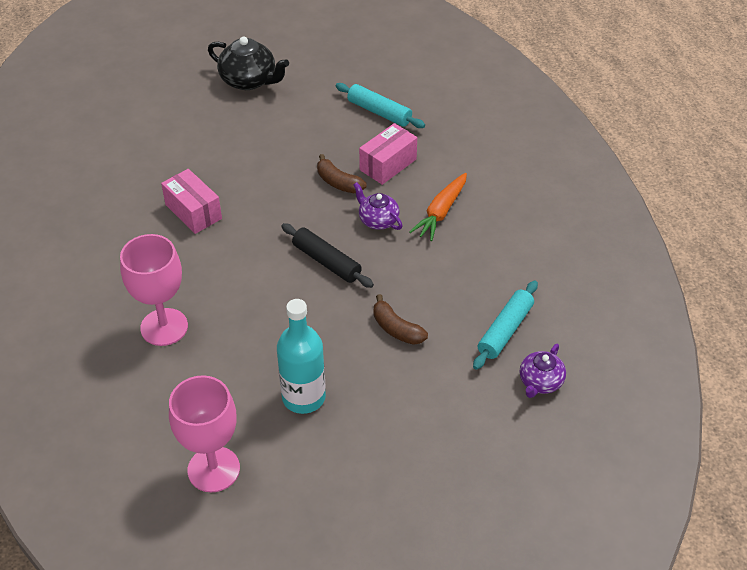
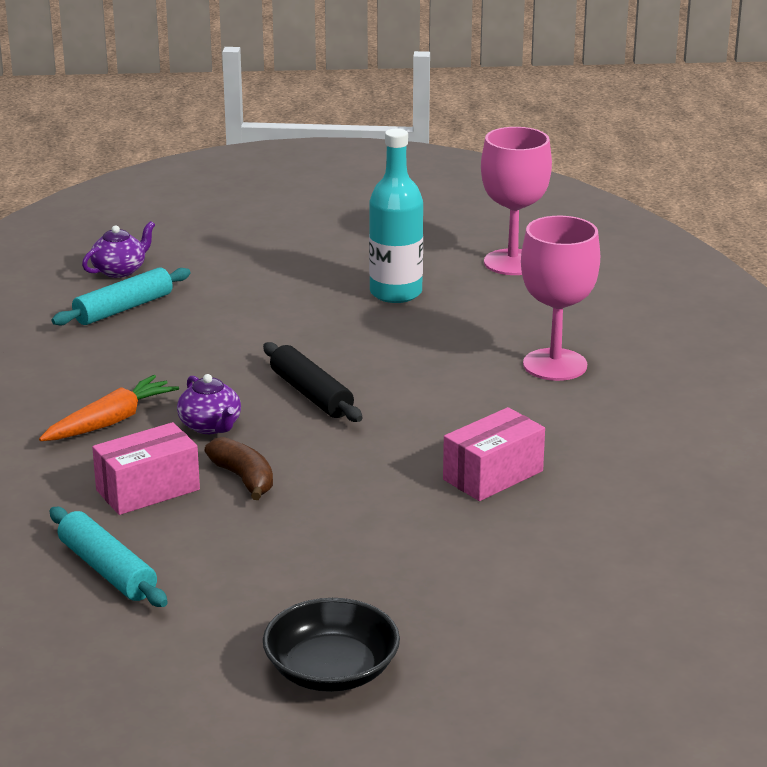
camera: 165 degrees left, 20 degrees down
(193, 212) = (493, 475): pink box -> pink box turned 75 degrees clockwise
(249, 81) = (331, 670): black teapot -> black bowl
(396, 329) = (255, 326): brown banana -> none

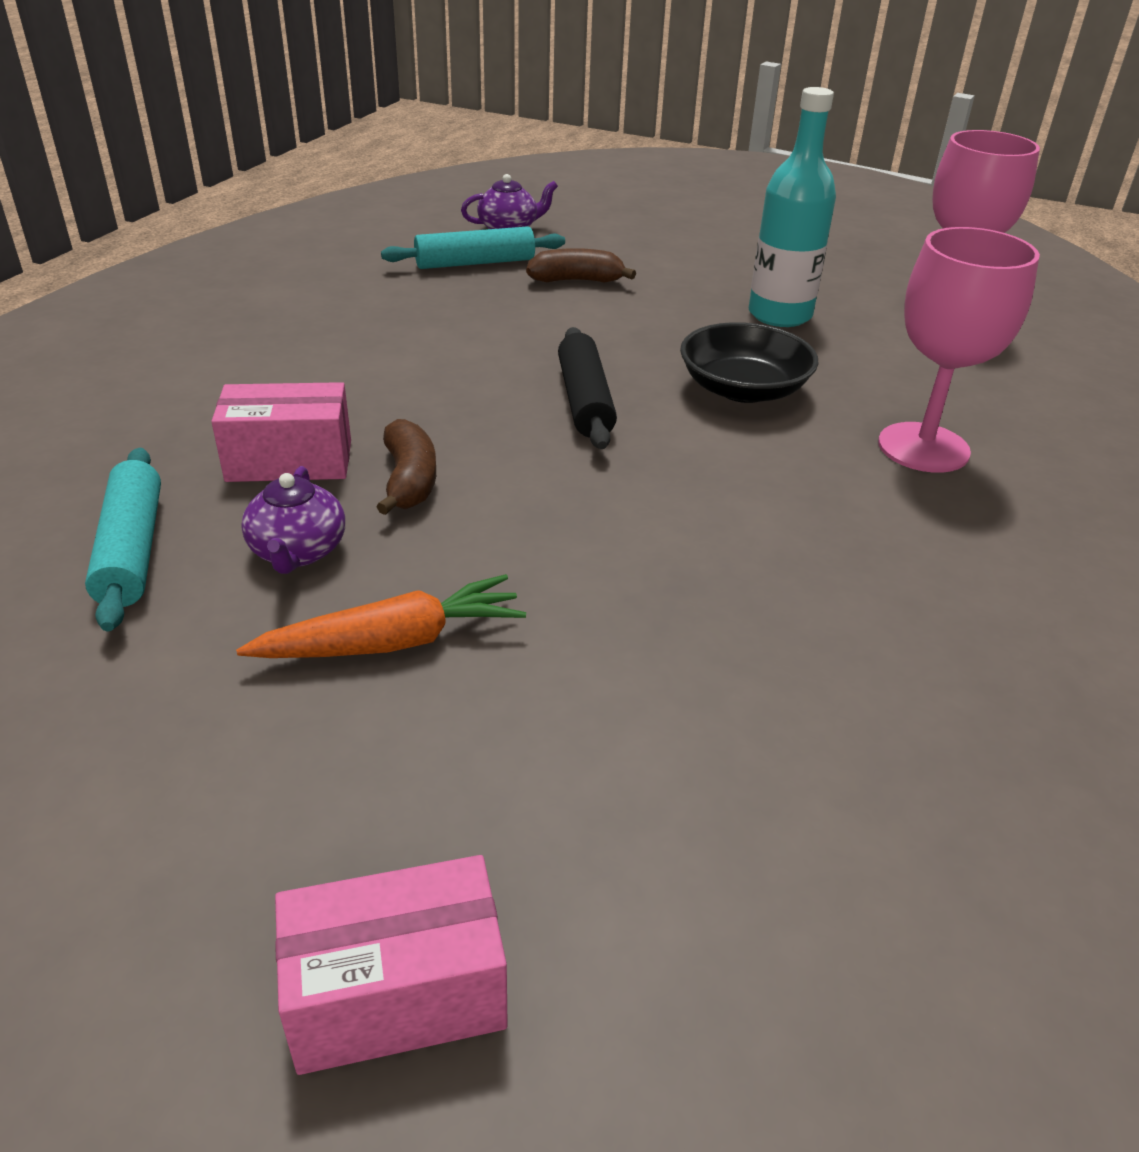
camera: 25 degrees right, 10 degrees up
(110, 422) = (338, 371): orange carrot -> orange carrot (392, 642)
(210, 426) = (436, 406): purple teapot -> purple teapot (298, 552)
(220, 303) = (576, 280): none -> brown banana
(331, 670) = (227, 834): black bowl -> black bowl (743, 389)
(493, 475) = (730, 578): pink box -> pink box (397, 993)

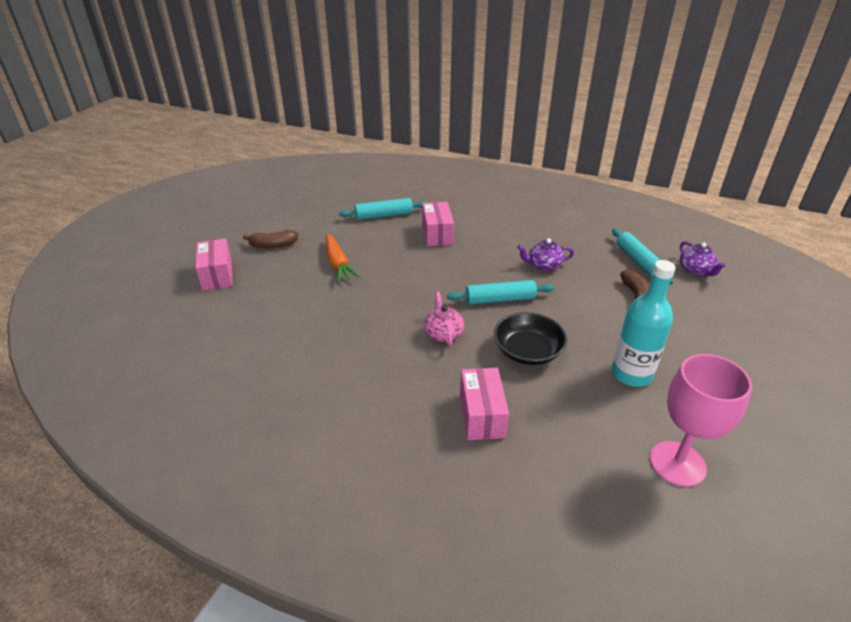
camera: 90 degrees right, 0 degrees up
(298, 552) = (383, 242): purple teapot -> purple teapot (543, 265)
(409, 480) = (428, 259): brown banana -> brown banana (273, 245)
(585, 401) = (500, 299): black rolling pin -> turquoise rolling pin
(706, 474) = (443, 333): none -> pink teapot
(923, 448) = (481, 415): pink goblet -> pink box

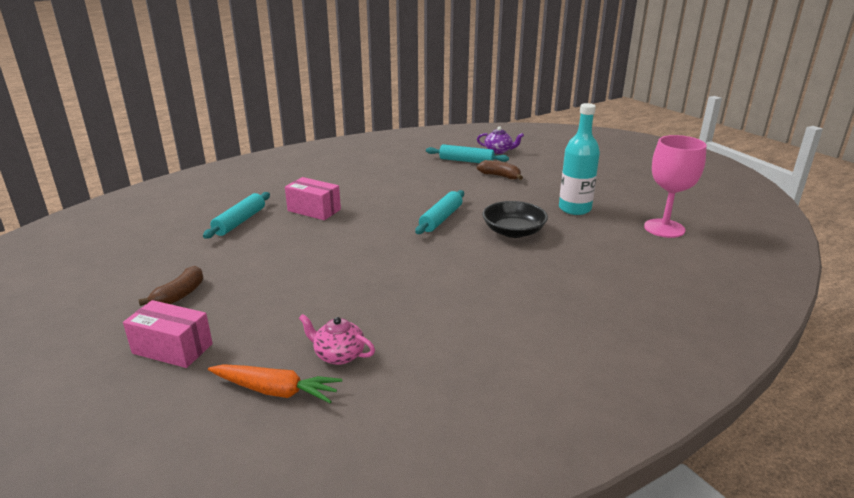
camera: 55 degrees left, 10 degrees down
(338, 264) = (278, 269): orange carrot -> orange carrot (275, 391)
(443, 333) = (452, 255): pink teapot -> pink teapot (338, 355)
(481, 415) = (563, 274): pink box -> none
(543, 265) = (423, 189): purple teapot -> none

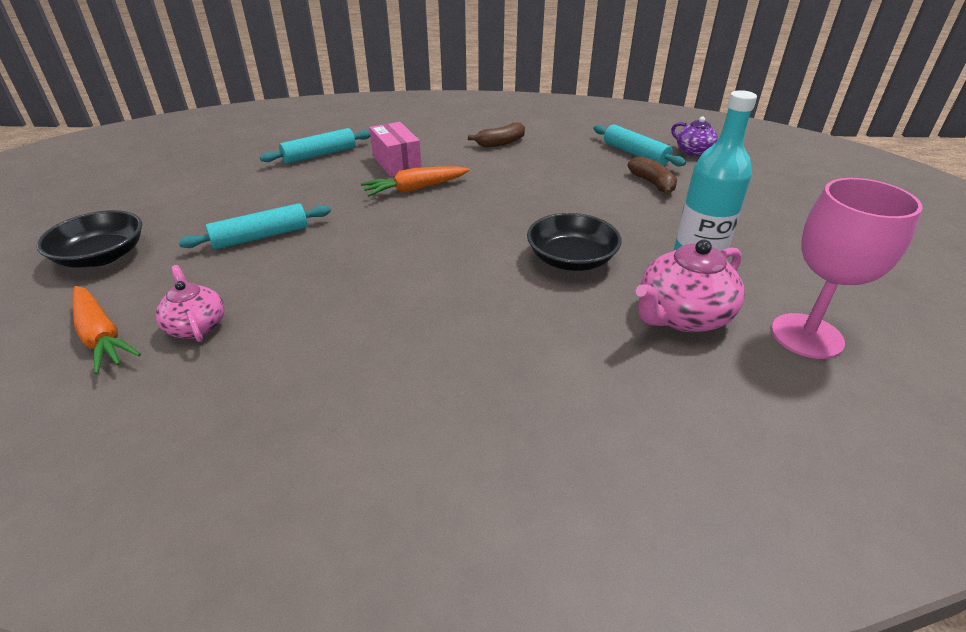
camera: 35 degrees right, 10 degrees up
(172, 348) = (102, 256): pink box -> black bowl
(179, 295) = (178, 208): brown banana -> brown banana (500, 143)
(355, 222) = (415, 189): none -> orange carrot
(441, 219) = (508, 214): turquoise rolling pin -> turquoise rolling pin (261, 237)
(604, 240) = (682, 316): none -> pink teapot

